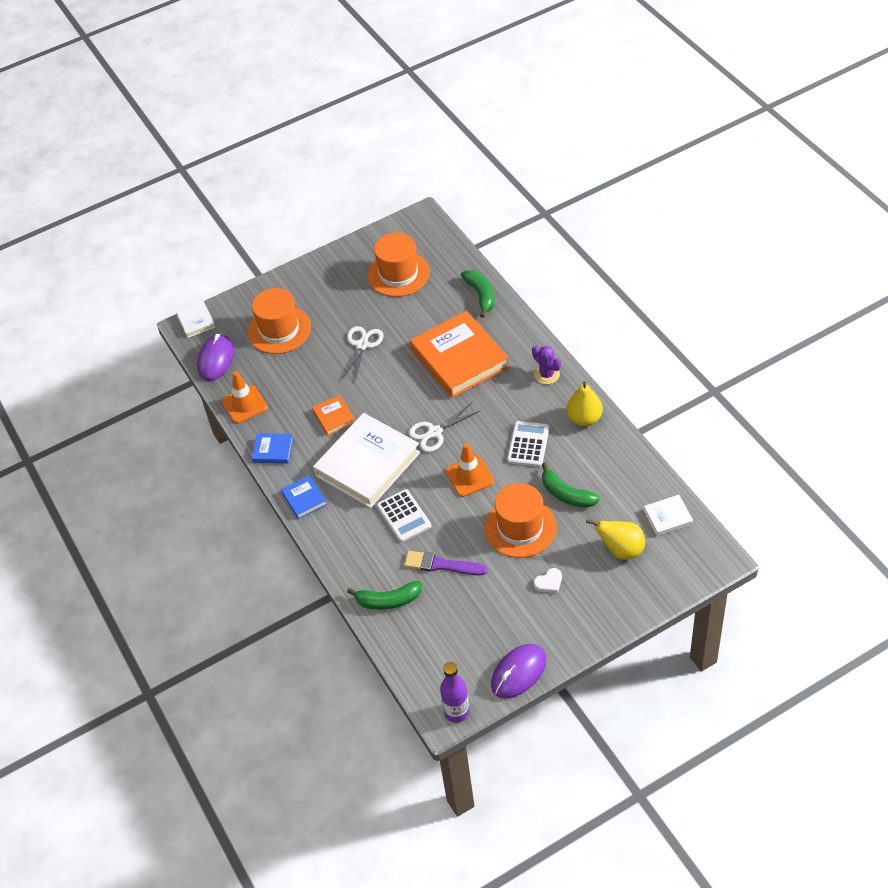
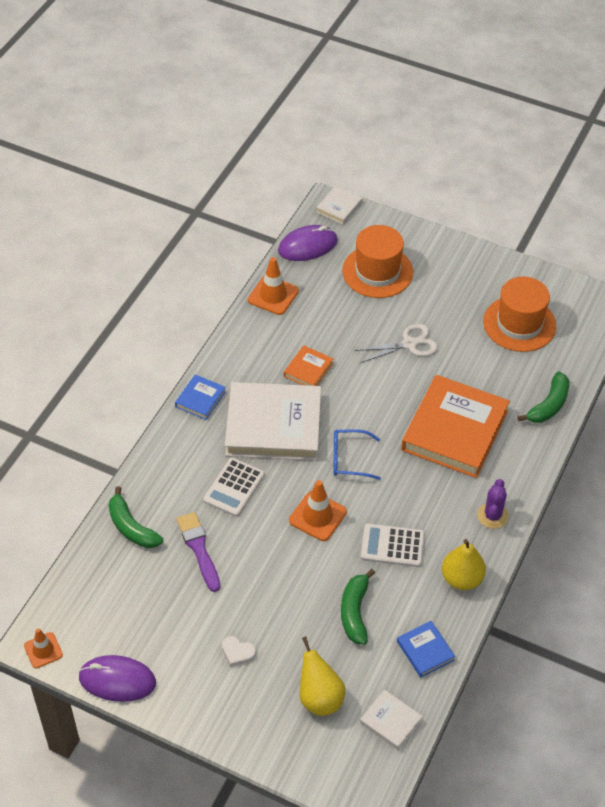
camera: 50 degrees right, 0 degrees up
(273, 450) = (237, 345): blue book -> blue book (425, 651)
(434, 432) = (349, 459): white scissors -> blue glasses
(456, 712) = (43, 650): purple bottle -> orange traffic cone
(520, 527) = (286, 592): orange hat -> none
(528, 444) = (392, 546): white calculator -> white calculator turned 150 degrees counterclockwise

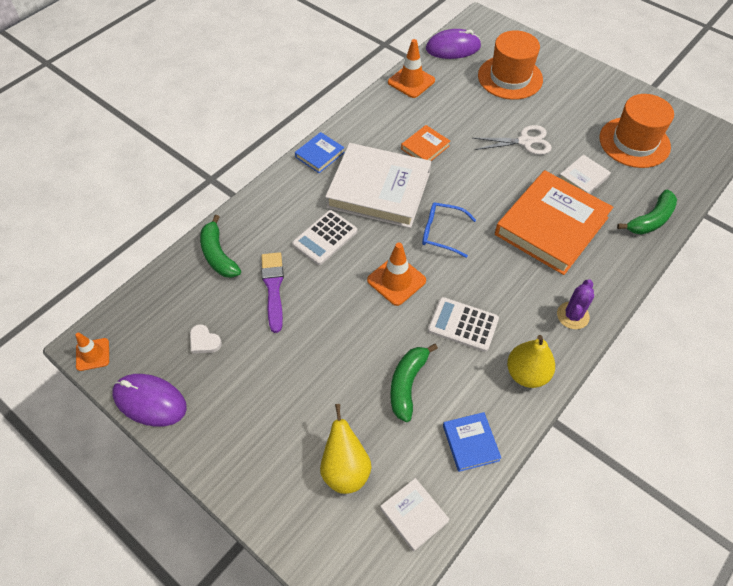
camera: 15 degrees right, 5 degrees up
(237, 652) = (277, 399): white heart -> white heart (204, 341)
(339, 207) = (489, 23): white book -> white book (583, 178)

